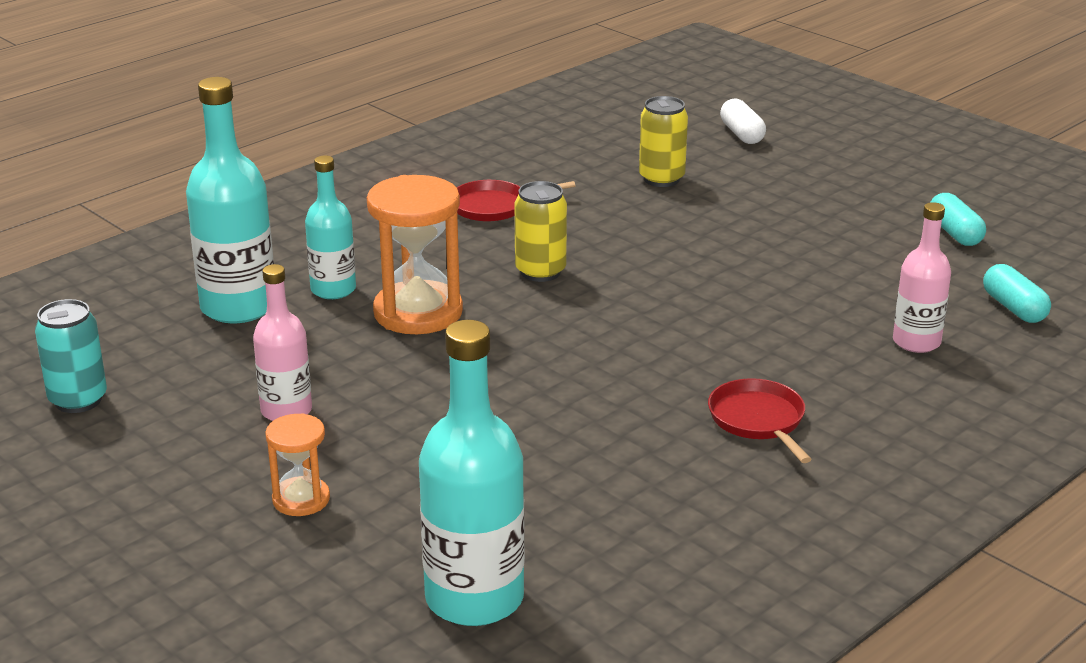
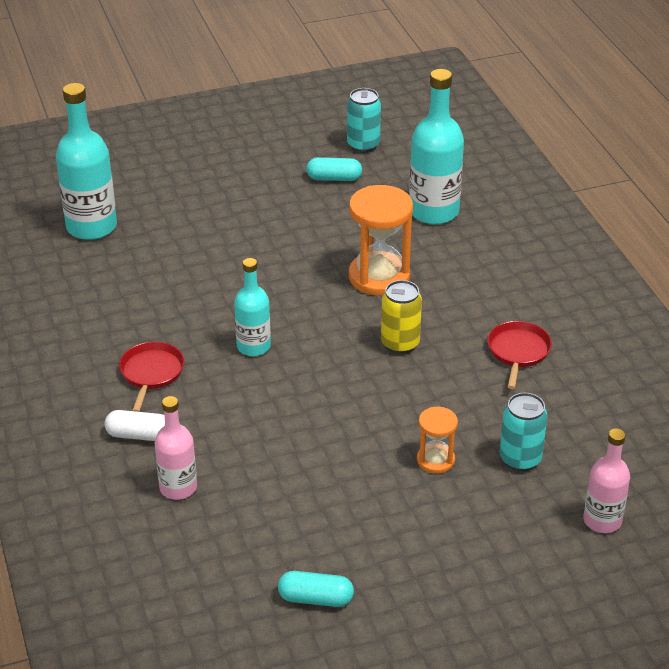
camera: 115 degrees right, 10 degrees up
(286, 411) = (301, 206): pink bottle -> pink bottle (602, 520)
(301, 499) = (214, 195): orange hourglass -> orange hourglass (435, 460)
(333, 289) = (432, 251): turquoise bottle -> turquoise bottle (253, 346)
(661, 179) = (520, 459): yellow can -> turquoise can
(742, 134) = (591, 549): white capsule -> white capsule (139, 435)
(758, 420) = (151, 373): red pan -> red pan turned 90 degrees counterclockwise
(1014, 308) = (180, 567): turquoise capsule -> turquoise capsule (334, 178)

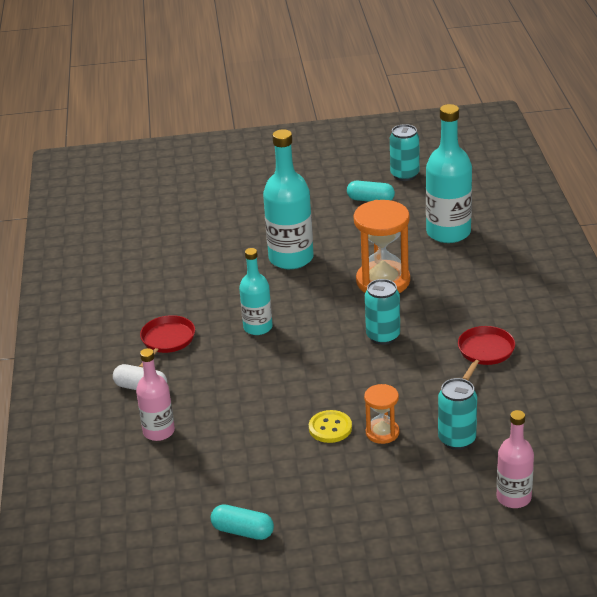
camera: 15 degrees right, 5 degrees down
(91, 226) = (156, 223): turquoise bottle -> turquoise bottle (291, 258)
(375, 461) = (330, 428): none -> yellow button
(400, 343) = (383, 336): yellow can -> turquoise can

